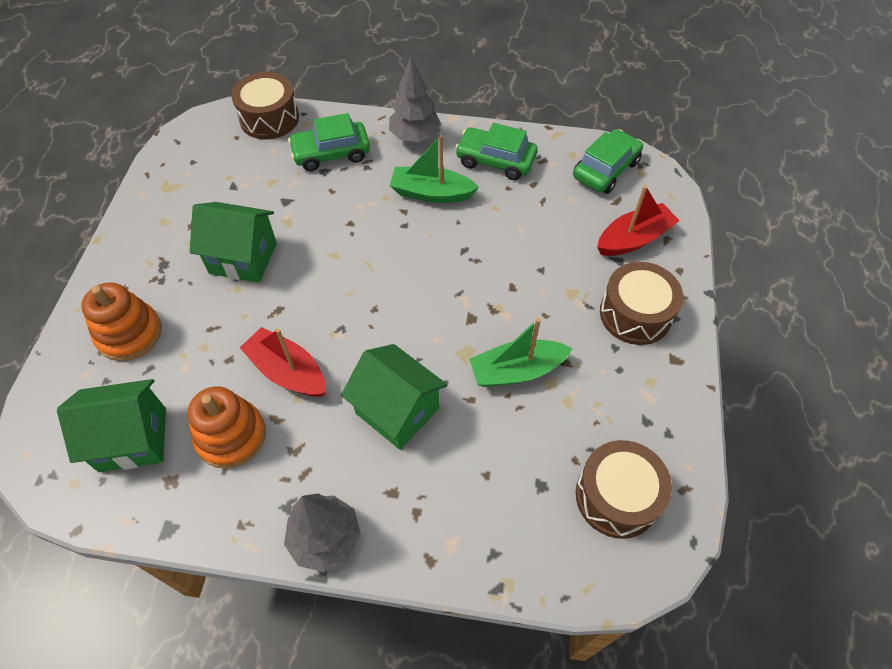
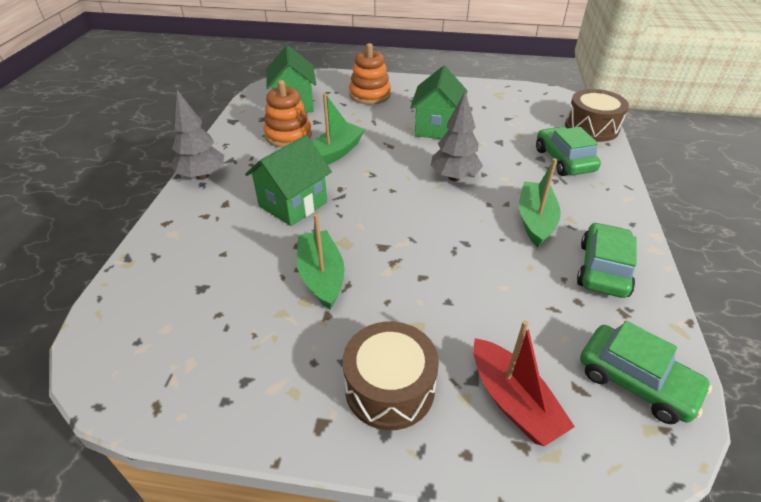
camera: 90 degrees right, 15 degrees down
(288, 371) = (335, 153): red boat -> green boat
(415, 136) = (611, 208): grey tree -> grey tree (454, 177)
(617, 496) = (170, 343): brown drum -> none

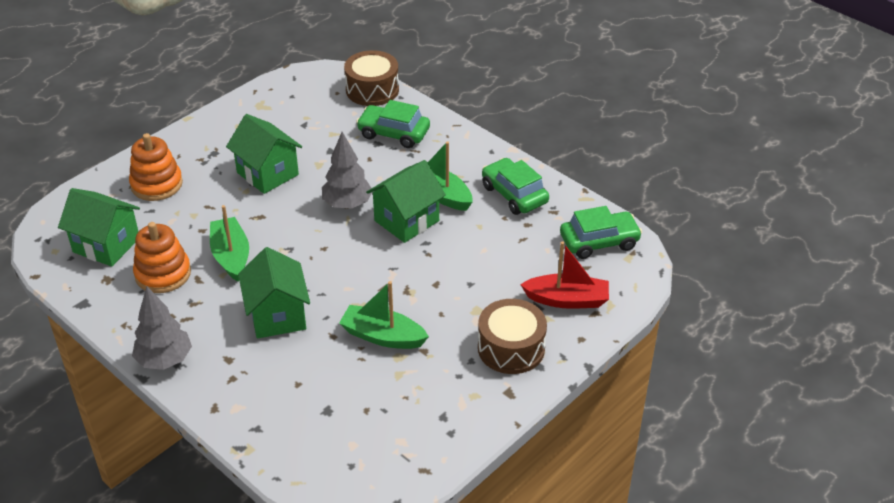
camera: 55 degrees left, 0 degrees up
(477, 218) = (406, 221): none -> green house

